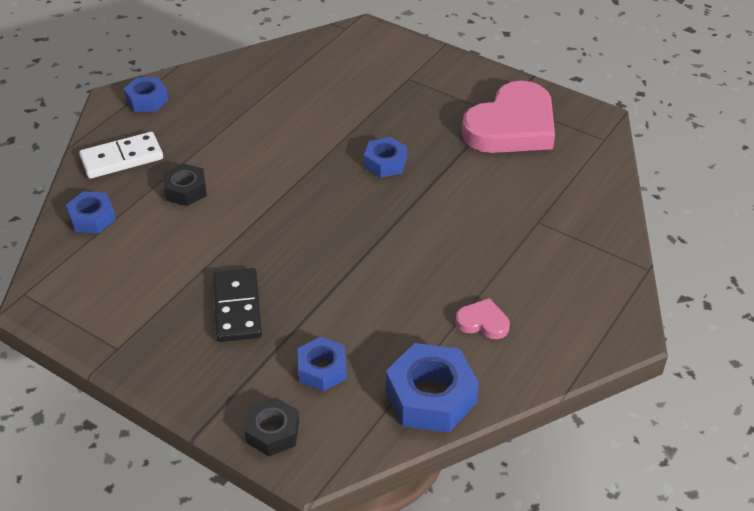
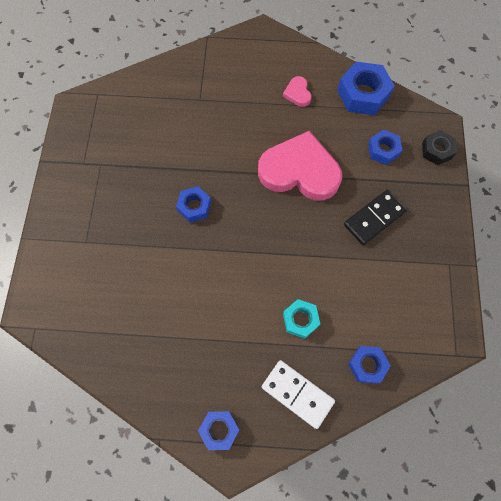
camera: 120 degrees left, 25 degrees up
(185, 190) = (300, 320): black nut -> turquoise nut
(512, 126) = (111, 149): pink heart -> pink heart (300, 171)

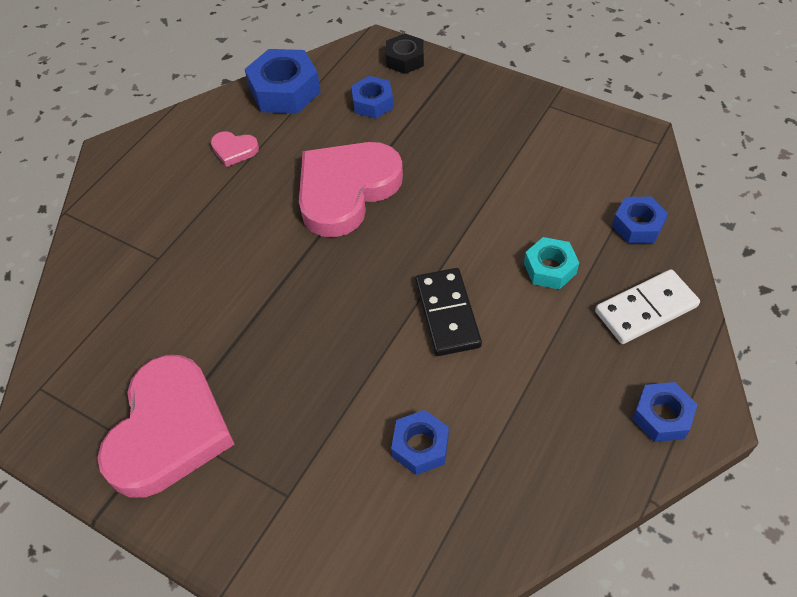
camera: 60 degrees left, 15 degrees down
(98, 166) = (169, 430): none -> pink heart
(194, 207) = (321, 326): blue nut -> blue nut (420, 446)
(374, 218) = (455, 146): black domino -> black domino (447, 314)

